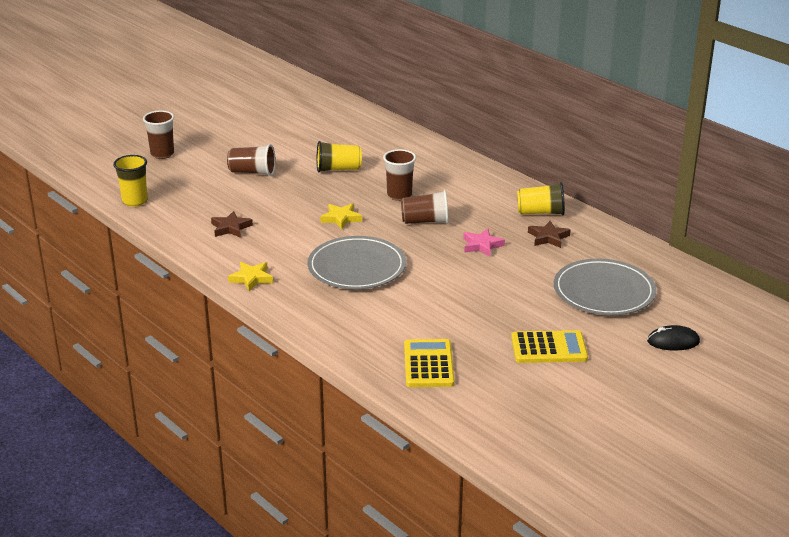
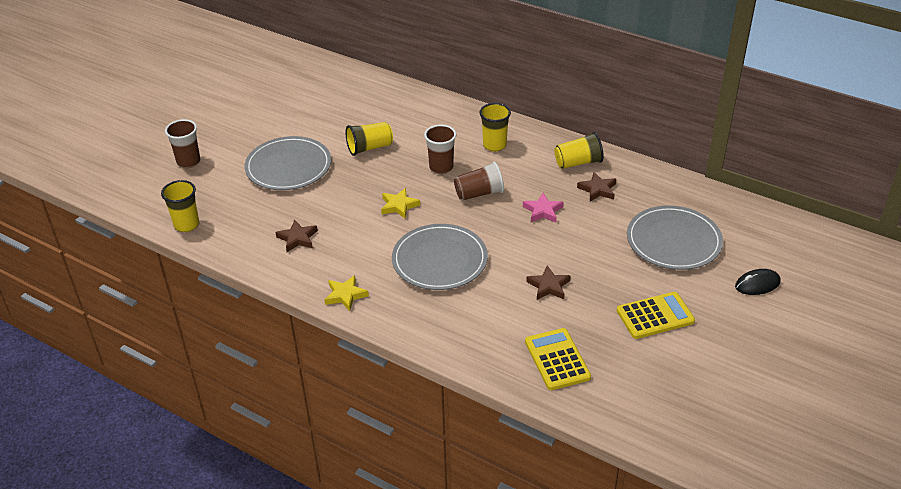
camera: 15 degrees left, 10 degrees up
(252, 172) = (288, 167): brown cup -> grey plate
(453, 305) = (548, 286): none -> brown star
(463, 186) = (494, 145): none -> yellow cup

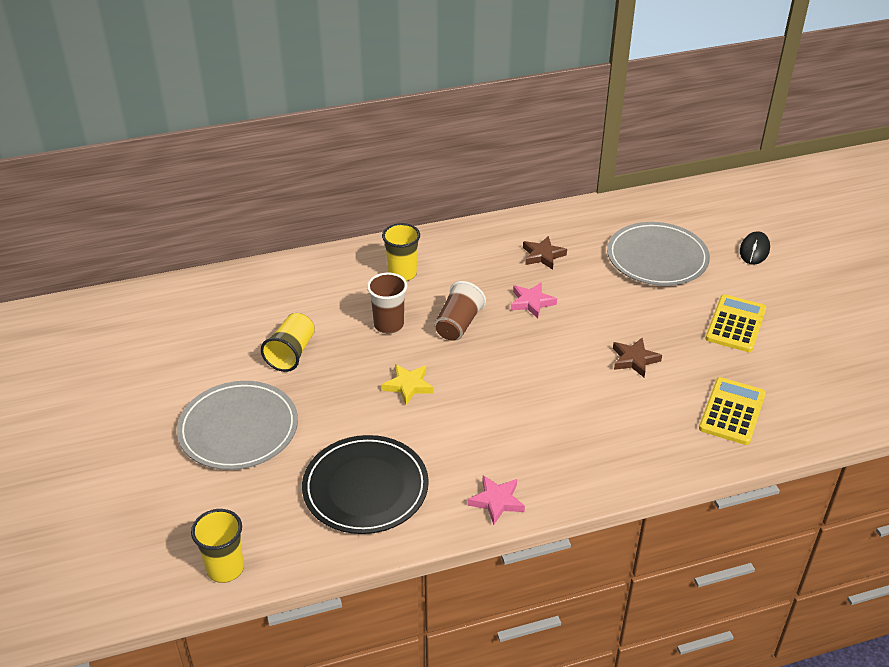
camera: 50 degrees left, 0 degrees up
(188, 162) = (112, 505): brown cup -> none
(297, 238) = (365, 488): brown star -> black plate
(345, 295) = (497, 501): yellow star -> pink star
(439, 260) = (522, 406): grey plate -> none
(557, 359) = (732, 411): yellow calculator -> yellow calculator turned 90 degrees clockwise
(578, 162) = (493, 243): yellow cup -> none

